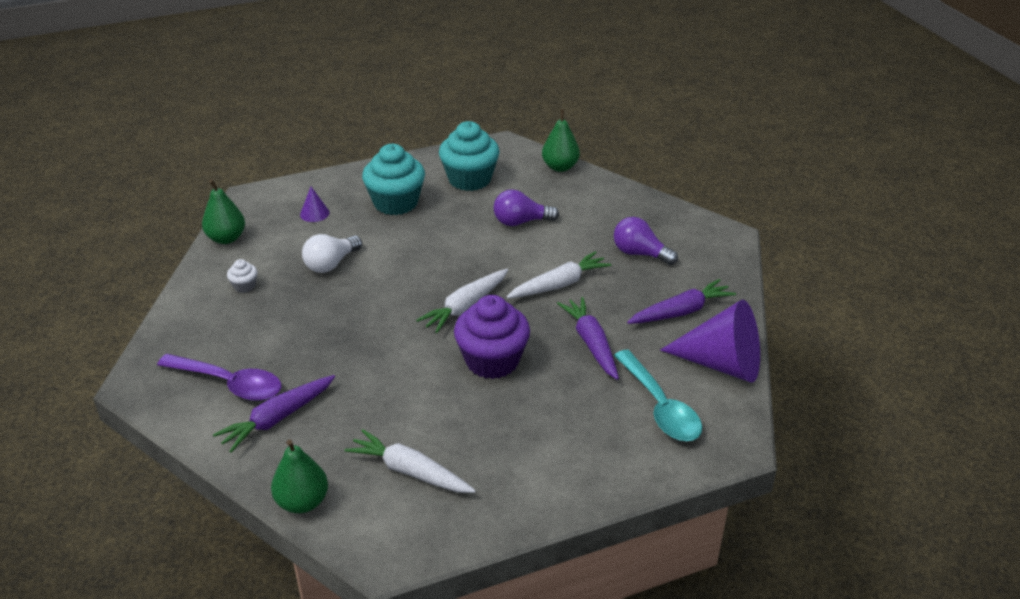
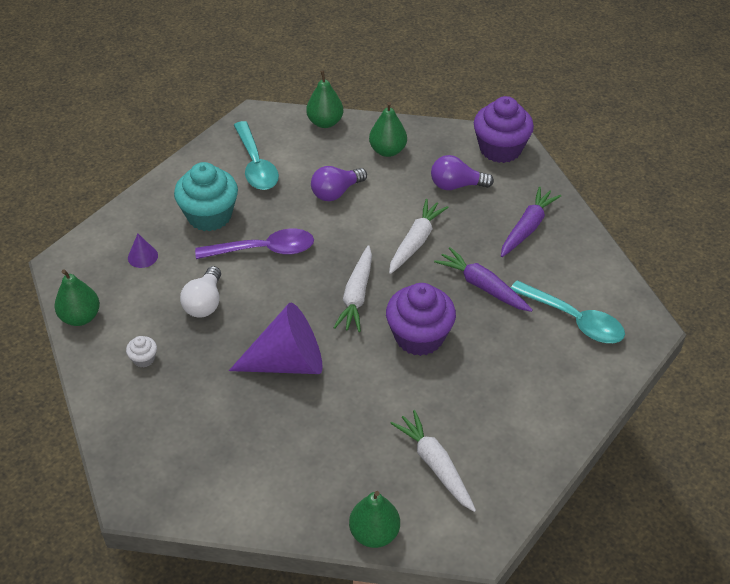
camera: 30 degrees left, 10 degrees up
(229, 384) = (218, 459): purple spoon -> purple spoon (264, 250)
(277, 419) = (289, 471): purple carrot -> none
(409, 471) = (435, 465): white carrot -> white carrot turned 60 degrees clockwise
(469, 179) = (256, 165): turquoise cupcake -> turquoise spoon
(598, 206) = (387, 150): none -> green pear
(711, 239) = (500, 149): none -> purple cupcake
(722, 364) = (590, 262): purple cone -> purple cone (288, 362)

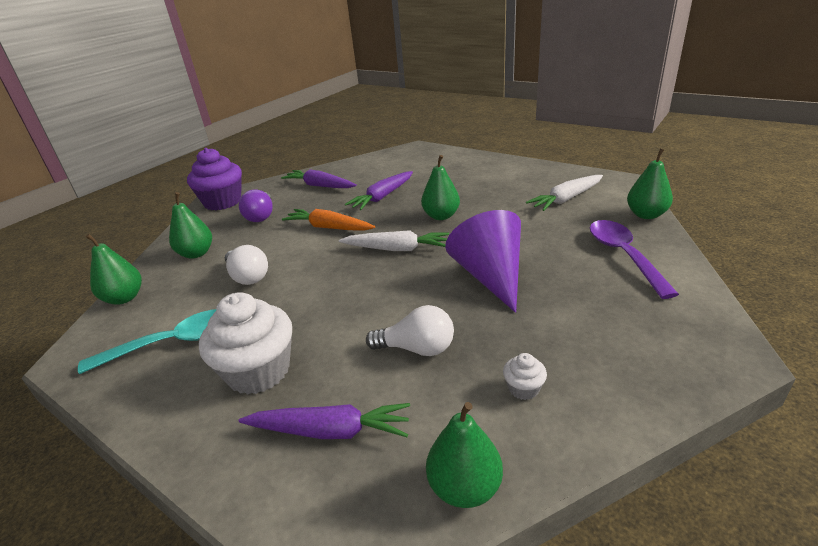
camera: 90 degrees left, 15 degrees down
(142, 256) = (330, 431): purple cone -> purple carrot
(209, 215) = (258, 371): turquoise cupcake -> white cupcake
(264, 250) = (329, 314): purple spoon -> purple spoon (623, 255)
(336, 192) = (248, 277): purple light bulb -> white light bulb
(416, 241) = (328, 227): white carrot -> orange carrot
(419, 337) = (441, 216): purple cupcake -> green pear
(574, 320) = (413, 166): turquoise spoon -> none

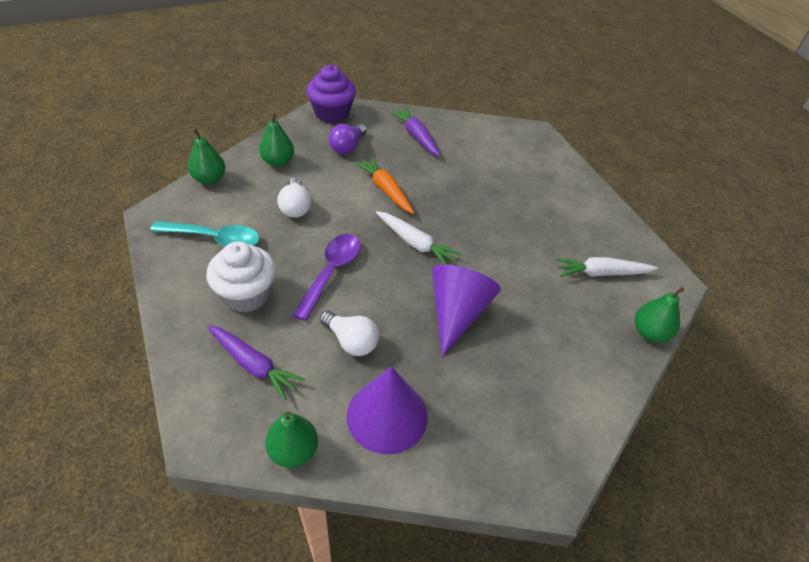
camera: 25 degrees right, 15 degrees up
(382, 197) = (453, 179): purple carrot -> none
(441, 216) = (479, 229): green pear -> none
(523, 388) = (387, 415): white cupcake -> purple cone
(623, 255) = (579, 360): purple spoon -> purple spoon (331, 272)

